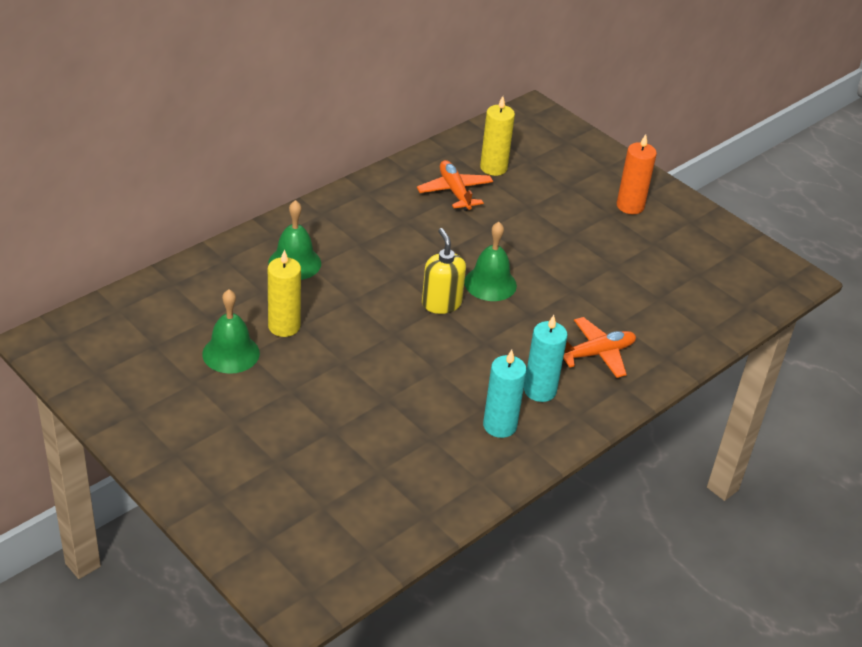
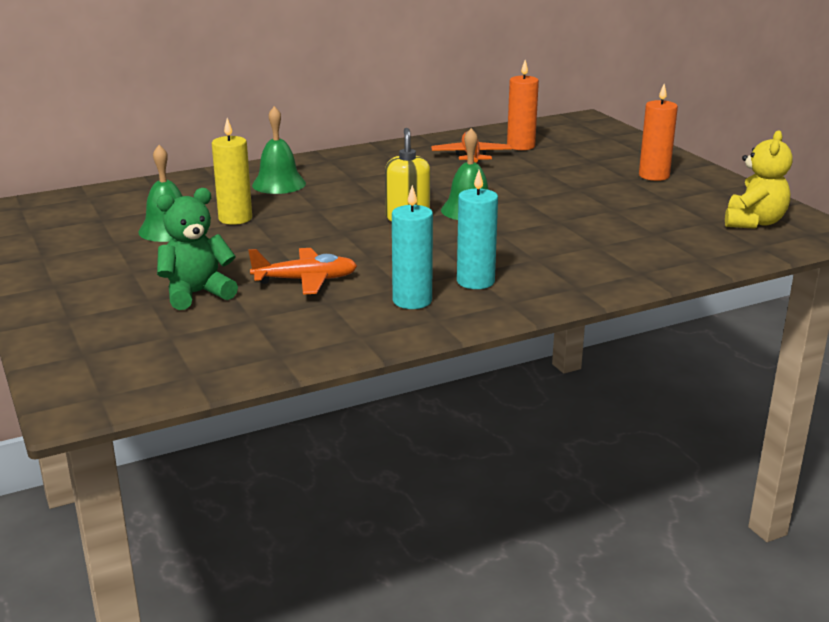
camera: 20 degrees right, 15 degrees down
(312, 445) = (197, 294): none -> green teddy bear
(493, 168) = (521, 146): yellow candle -> orange candle
(596, 354) = (558, 263): orange plane -> orange plane (305, 280)
(733, 270) = (753, 222): none -> yellow teddy bear

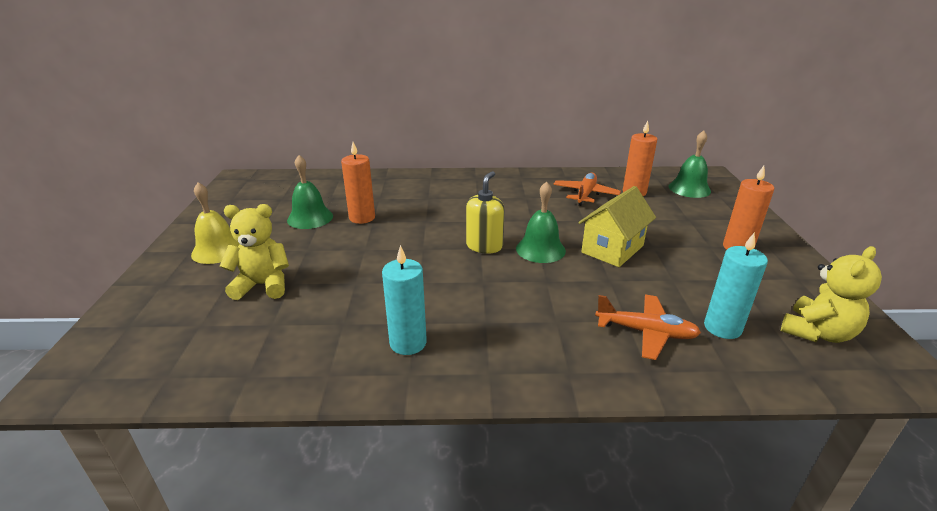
camera: 25 degrees right, 5 degrees up
(91, 278) = (218, 250): none -> yellow bell
(197, 294) = (263, 285): green teddy bear -> yellow teddy bear
(235, 218) = (362, 218): yellow candle -> orange candle
(279, 184) = (421, 192): green bell -> green bell (689, 188)
(305, 280) = (349, 293): orange plane -> orange plane (646, 332)
(475, 281) = (480, 335): turquoise candle -> turquoise candle (722, 328)
(540, 197) = (612, 249): none -> yellow house

